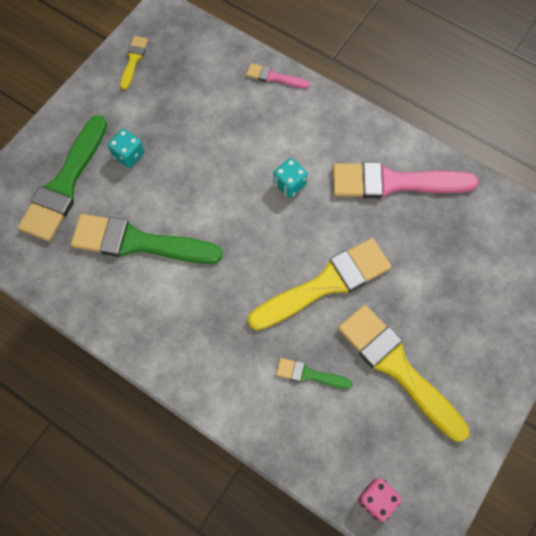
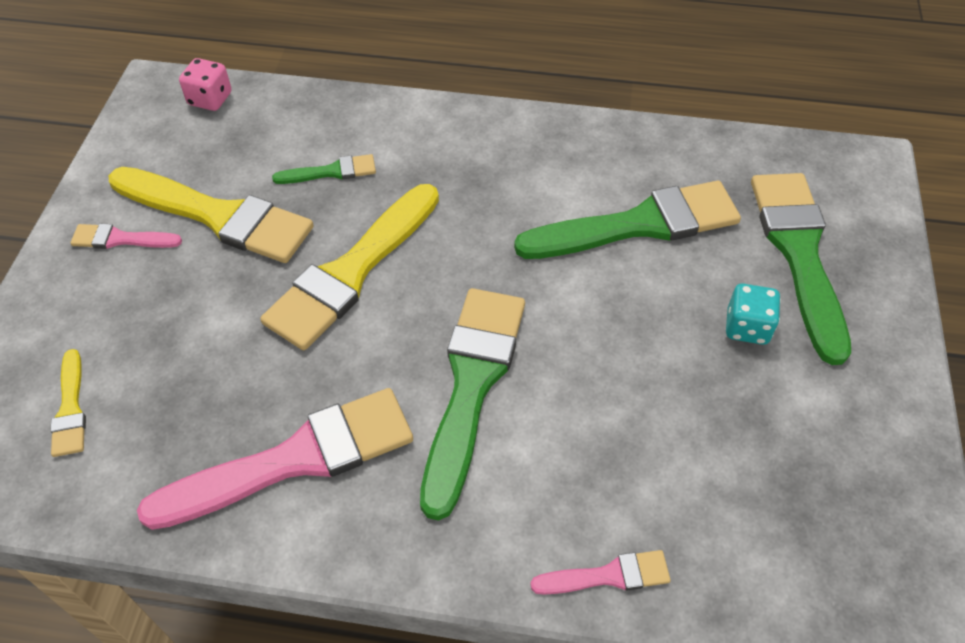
camera: 155 degrees right, 15 degrees down
(133, 60) = (883, 492): yellow brush -> yellow brush (70, 409)
(289, 184) = (471, 385): turquoise dice -> green brush
(466, 375) = (121, 239): none -> pink brush

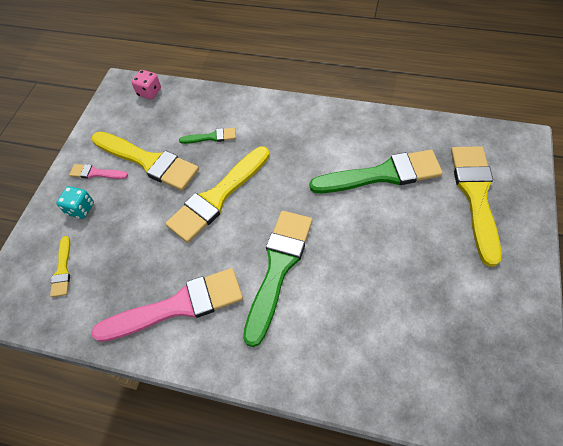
camera: 10 degrees right, 5 degrees up
(608, 575) = (345, 387): pink brush -> none
(747, 327) = (440, 240): turquoise dice -> turquoise dice (81, 209)
(798, 253) = (475, 196): green brush -> yellow brush

